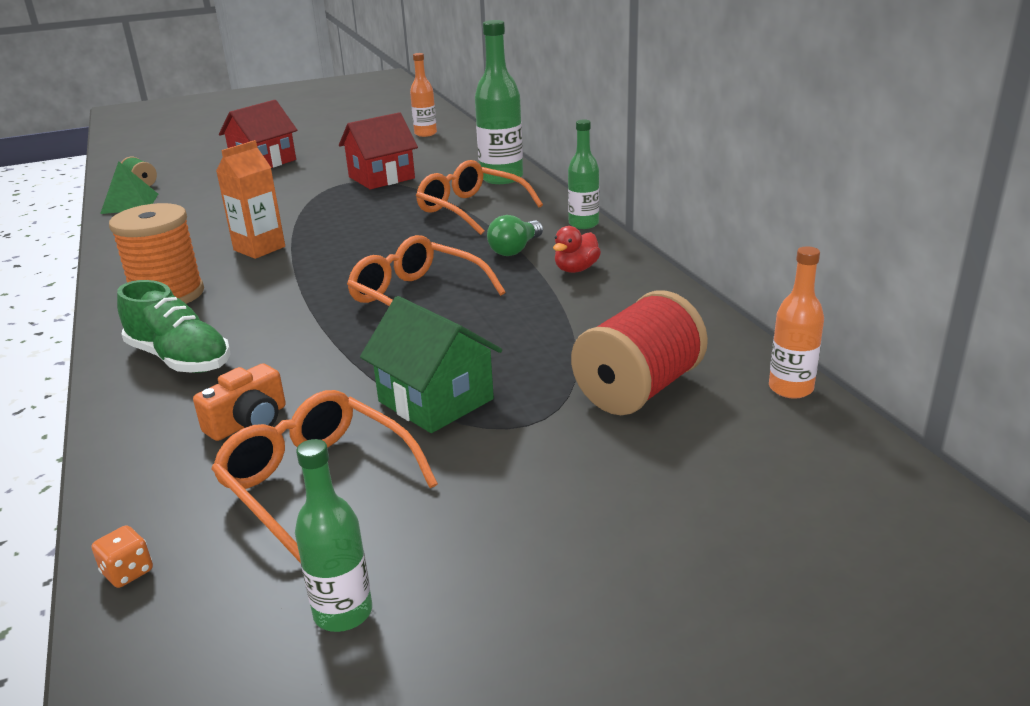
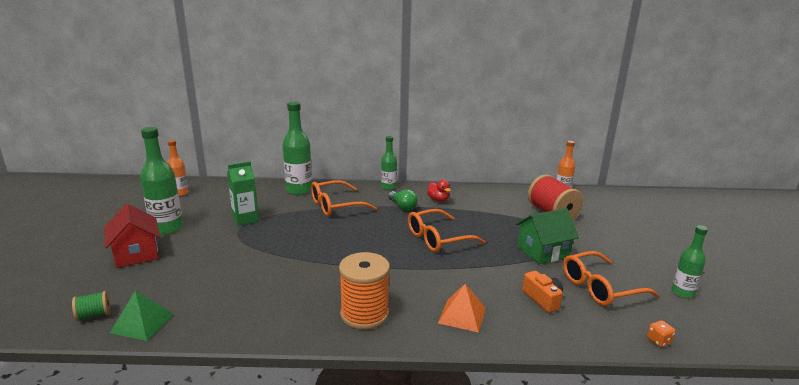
camera: 70 degrees left, 5 degrees down
(180, 359) = (462, 315): green shoe -> orange pyramid
(259, 248) = (320, 274): orange carton -> none
(330, 155) = (167, 228): none -> green bottle
(381, 177) = (245, 219): red house -> green carton

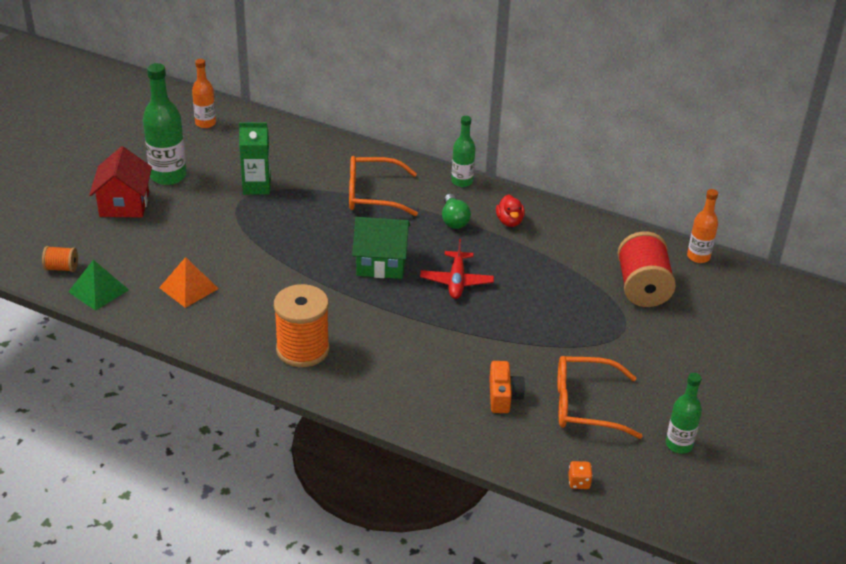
camera: 25 degrees right, 15 degrees up
(94, 315) = (61, 268): green spool -> orange spool
(299, 190) = (345, 156): green bottle -> none
(438, 238) = (456, 281): orange glasses -> red plane
(462, 315) = (399, 384): orange pyramid -> orange pyramid (188, 288)
(543, 252) = (568, 339): green house -> green house (381, 263)

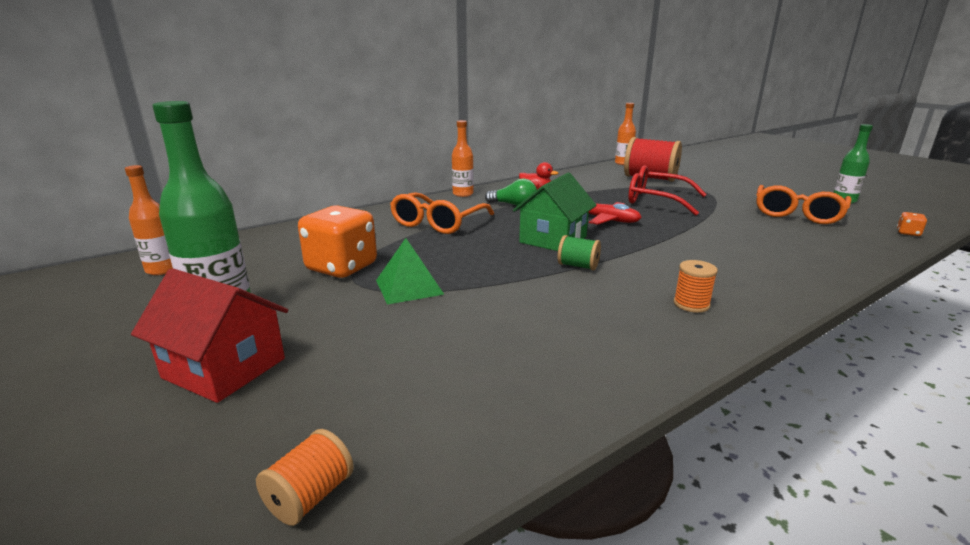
camera: 60 degrees left, 15 degrees down
(98, 290) = (435, 457): green pyramid -> green pyramid (409, 287)
(188, 288) = (507, 356): orange pyramid -> none
(257, 187) = (342, 267): green carton -> orange dice
(302, 349) = (691, 304): orange spool -> orange spool, size x0.48
(334, 287) = (578, 266): none -> green spool
(462, 181) = (463, 194): green bottle -> orange bottle
(503, 396) = (786, 234): orange camera -> none
(550, 304) = (656, 200): none -> red glasses

